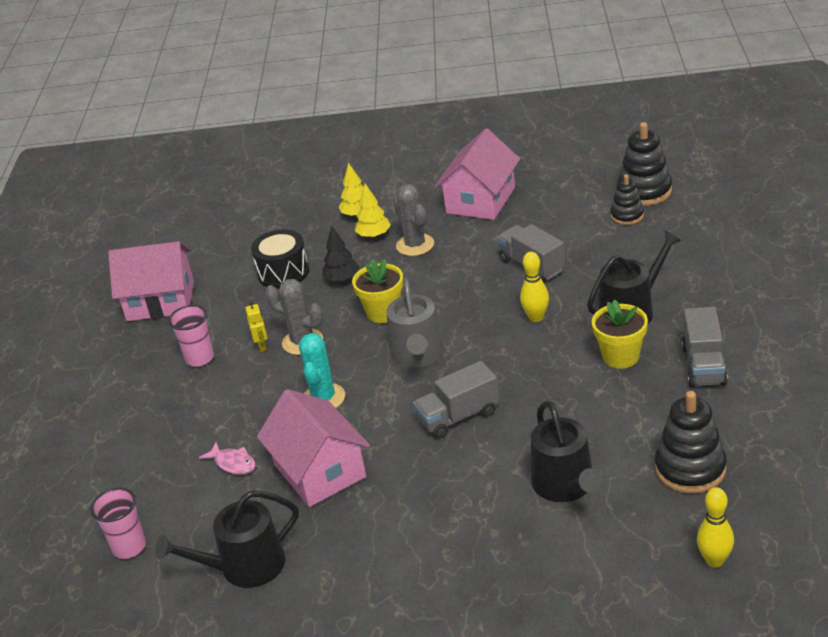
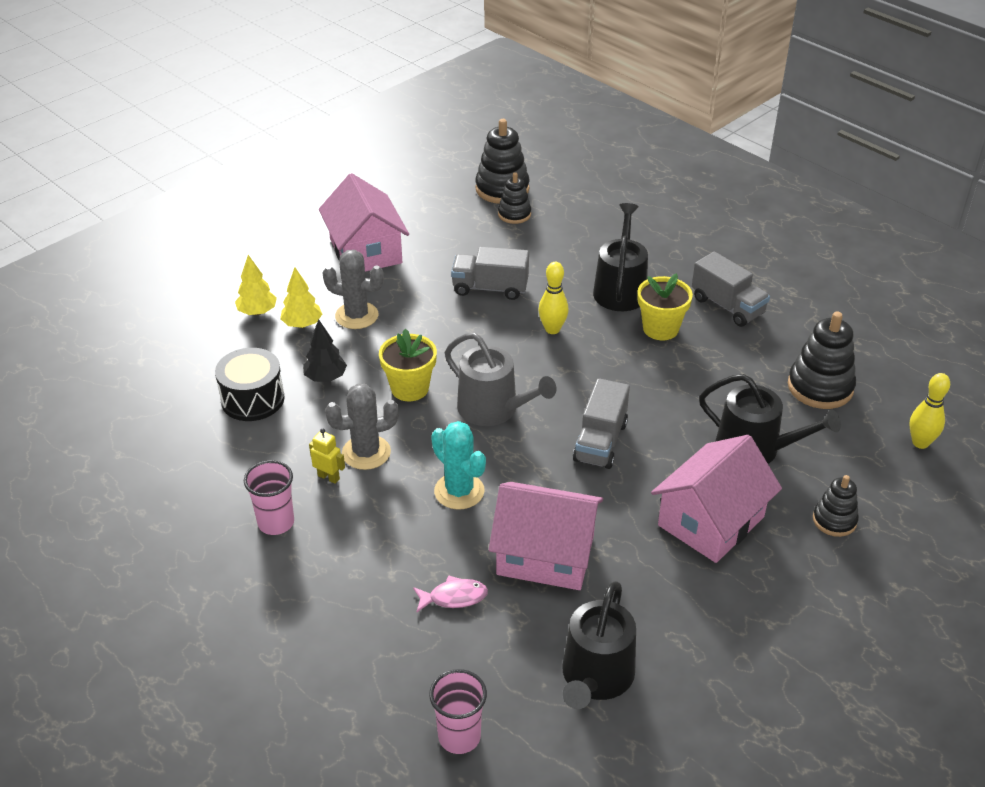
camera: 50 degrees left, 5 degrees up
(160, 301) = (146, 491): pink house -> pink house (711, 521)
(551, 573) = (834, 520): none -> black stacking toy

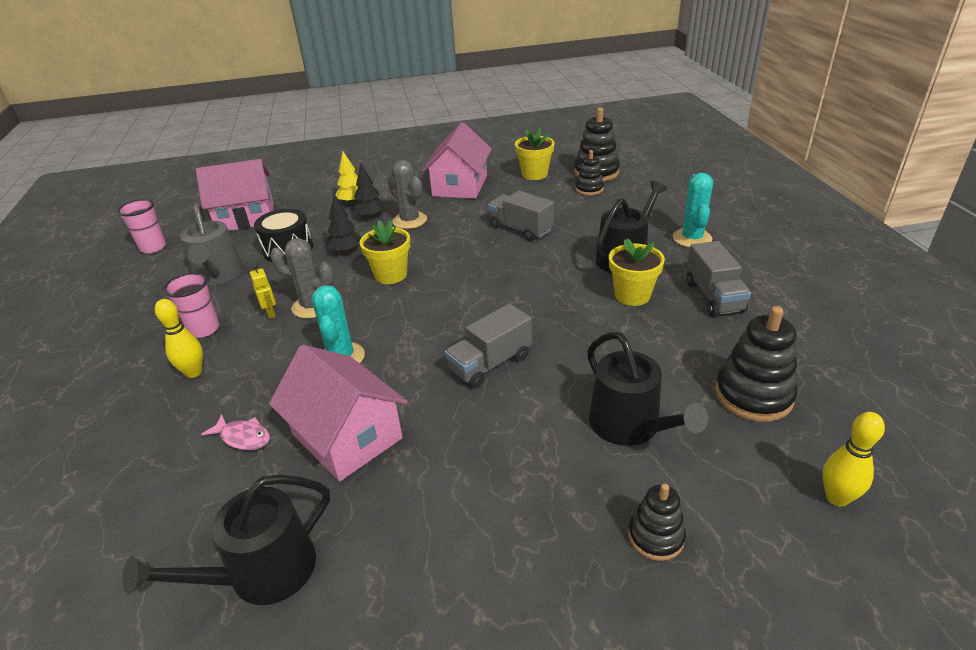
camera: 35 degrees right, 5 degrees down
(302, 324) = (370, 216): yellow tree -> black tree
(436, 210) = (534, 174): none -> yellow flower pot
(459, 736) = (104, 561): pink cup -> pink cup (153, 247)
(494, 409) = (433, 309): grey watering can -> grey watering can (218, 275)
(552, 329) = (539, 269): yellow bowling pin -> yellow bowling pin (193, 372)
(662, 247) = (692, 238): none -> turquoise cactus
(711, 521) = (520, 475): pink house -> pink house (246, 217)

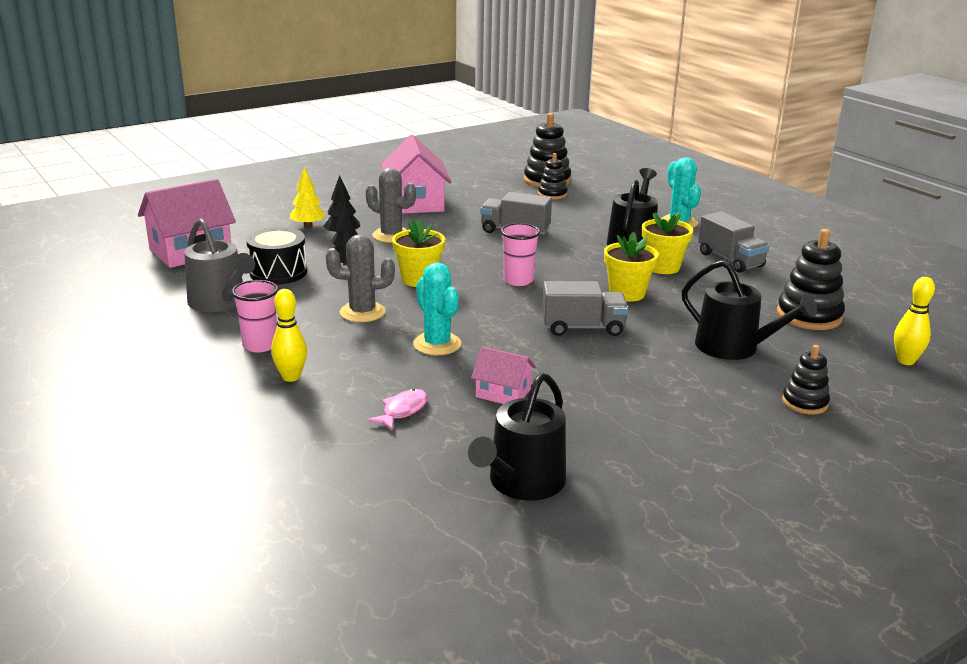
camera: 25 degrees left, 10 degrees down
(153, 247) = (102, 289): pink cup -> pink cup (518, 280)
(243, 437) = (402, 410): pink fish -> pink fish turned 60 degrees counterclockwise
(270, 313) = (321, 323): yellow robot -> none
(347, 436) = (503, 393): pink house -> pink house, size x0.53
(490, 363) = (583, 328): grey truck -> grey truck turned 120 degrees counterclockwise
(534, 174) = (486, 187): yellow flower pot -> yellow flower pot (627, 293)

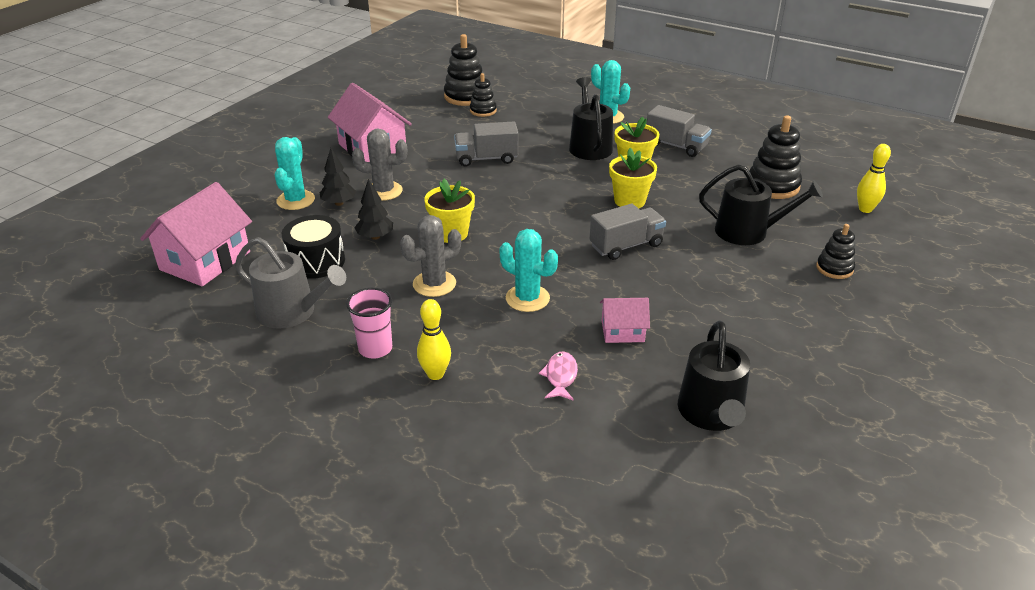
camera: 25 degrees left, 10 degrees up
(308, 226) = (295, 200): yellow tree -> turquoise cactus
(518, 280) = (534, 211): pink cup -> none

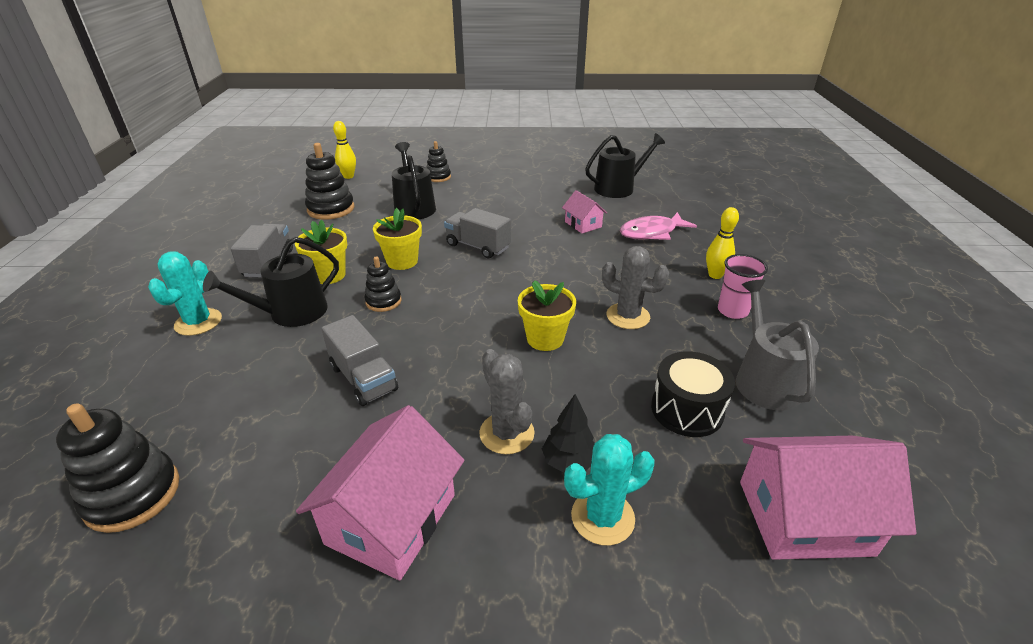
camera: 120 degrees left, 0 degrees up
(375, 237) = (602, 388): black tree -> none
(483, 111) = (197, 445): black stacking toy -> black stacking toy (383, 301)
(527, 298) = (592, 267): turquoise cactus -> none
(560, 376) = (651, 233): pink fish -> pink fish, size x1.66

